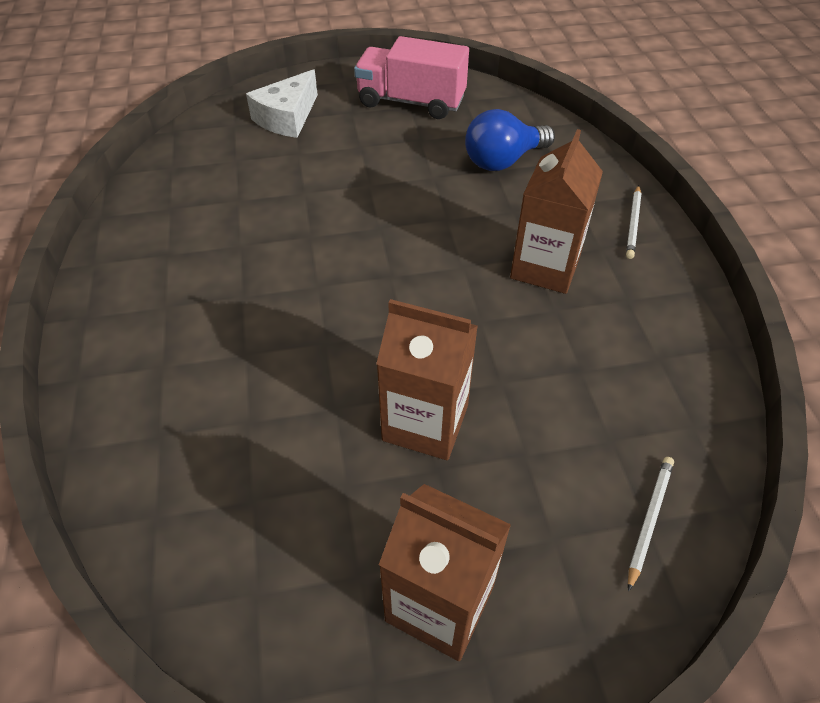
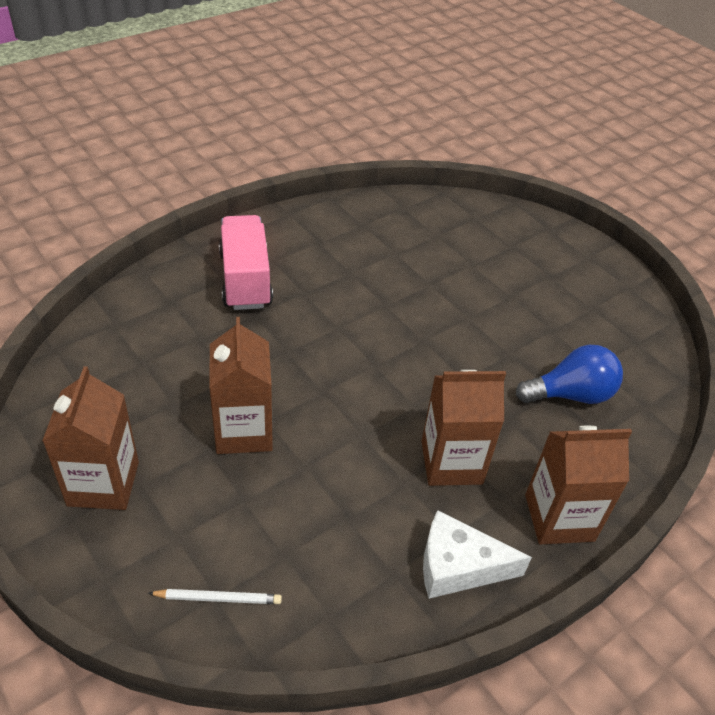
camera: 60 degrees right, 5 degrees down
(287, 118) = (509, 242): white cheese -> white cheese (458, 566)
(411, 102) = (598, 307): pink truck -> pink truck (245, 279)
(503, 161) = (570, 394): blue light bulb -> blue light bulb turned 135 degrees clockwise
(633, 224) = (559, 518): white pencil -> brown carton

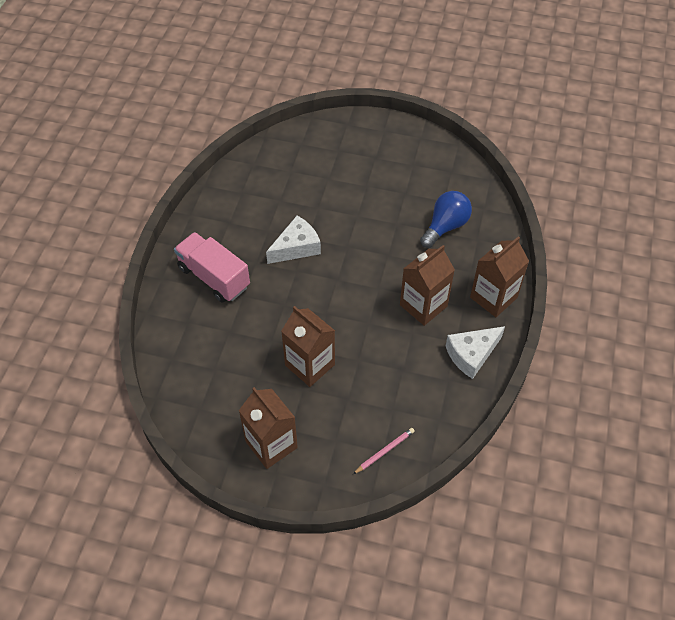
camera: 35 degrees left, 10 degrees up
(218, 598) = (384, 451): white pencil -> pink pencil
(364, 306) = (296, 247): none -> white cheese

